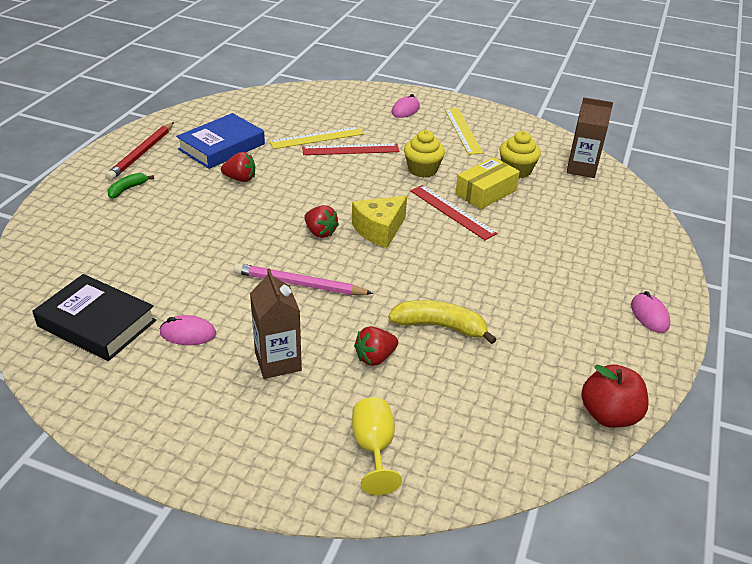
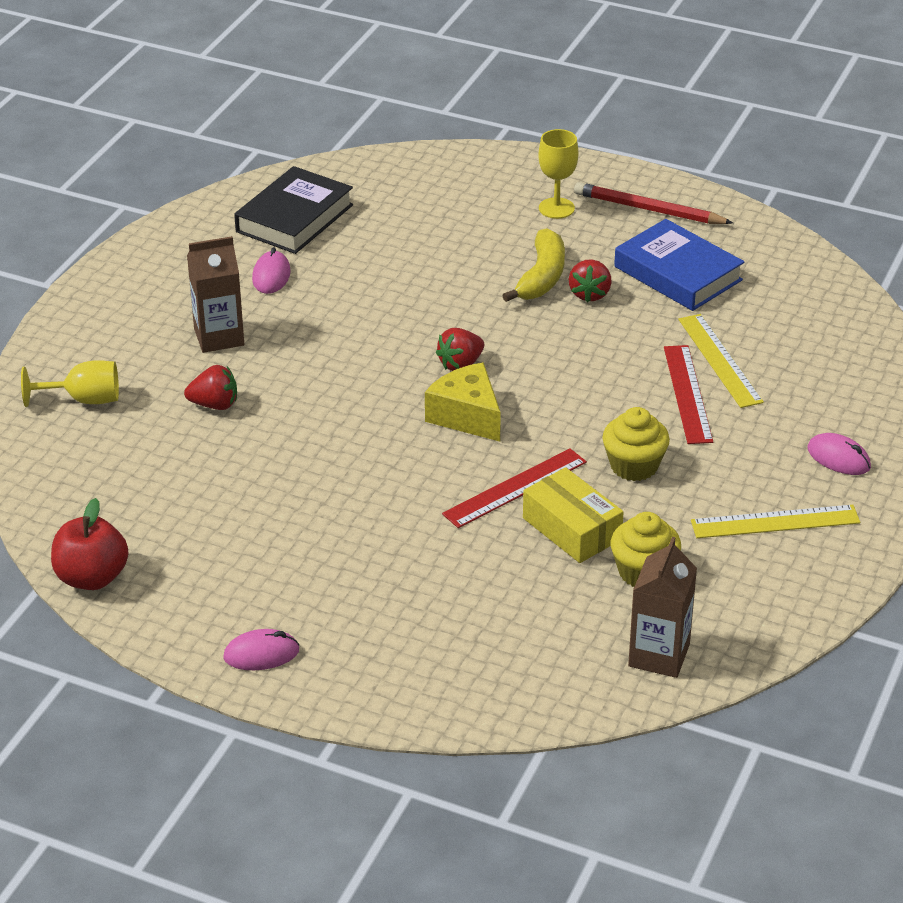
camera: 95 degrees right, 0 degrees up
(127, 189) = (556, 208): green banana -> yellow goblet
(299, 284) = (351, 349): pink pencil -> none
(375, 357) = (214, 405): red strawberry -> red strawberry turned 120 degrees clockwise
(440, 326) = (261, 457): yellow banana -> yellow banana (541, 277)

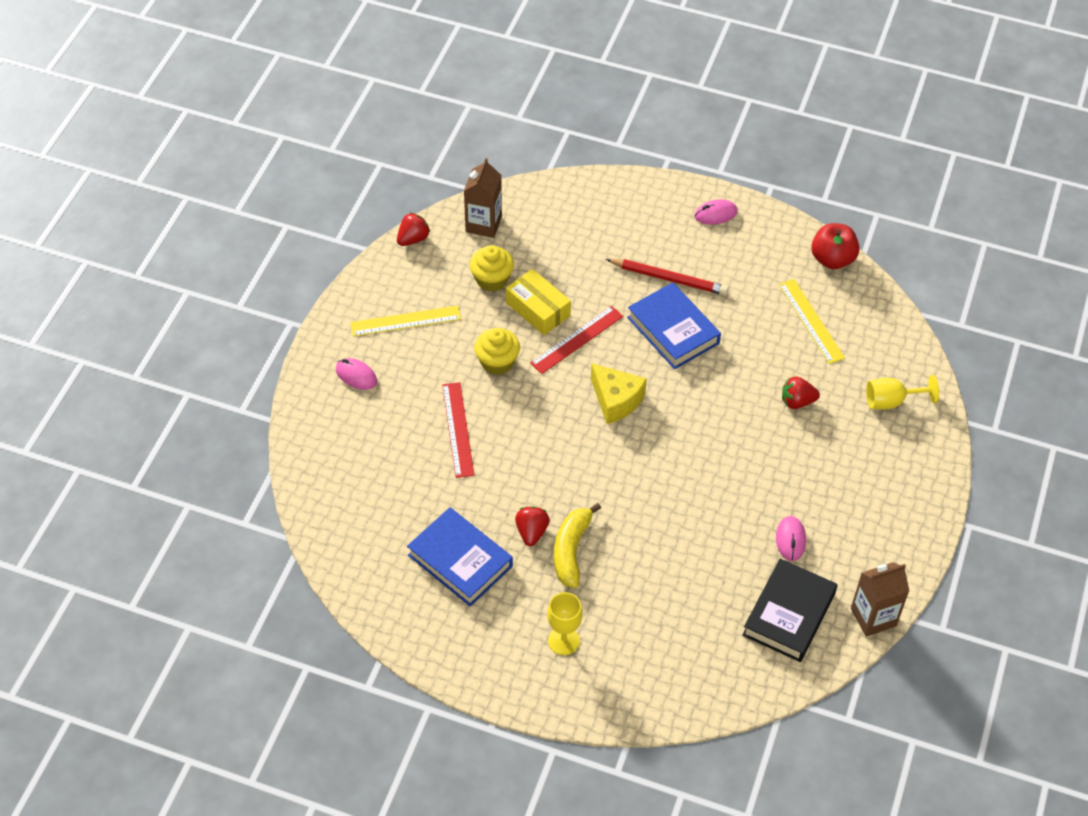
camera: 175 degrees right, 15 degrees up
(219, 337) = (813, 469): brown carton -> brown carton (873, 617)
(369, 493) = (673, 330): none -> blue book
(460, 364) = (626, 450): red strawberry -> red strawberry (413, 239)
(648, 209) = (483, 643): red pencil -> red pencil (669, 278)
(720, 360) = (432, 464): yellow ruler -> yellow ruler (811, 321)

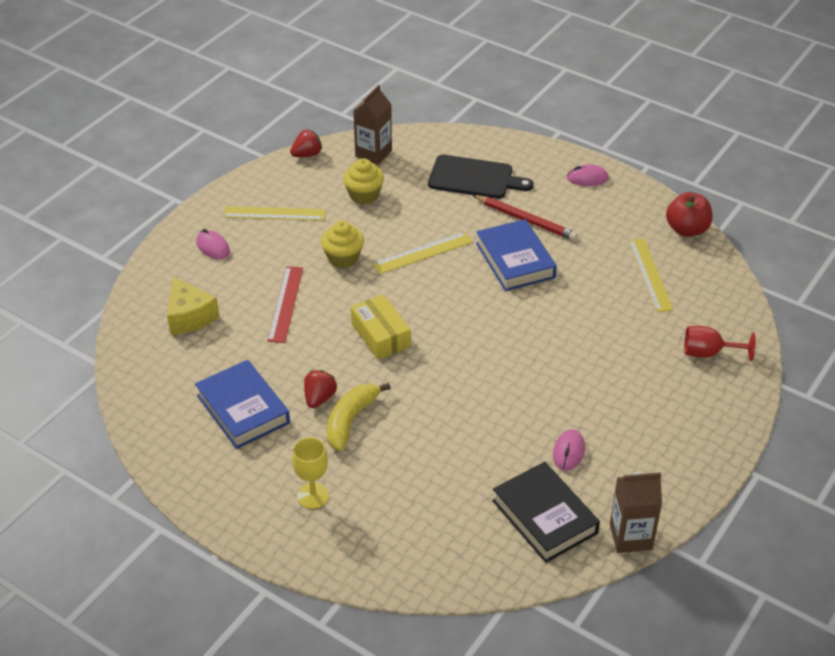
camera: 15 degrees right, 10 degrees down
(538, 309) = (396, 224): yellow box -> yellow box (380, 335)
(576, 339) = (422, 253): red ruler -> yellow ruler
(599, 236) = (474, 178): none -> black cutting board
(616, 400) = (440, 306): yellow cheese -> yellow cheese (189, 317)
(788, 614) = (544, 517): black book -> black book turned 75 degrees counterclockwise
(797, 401) = (614, 337): red strawberry -> none
(891, 401) = (708, 353): yellow goblet -> red goblet

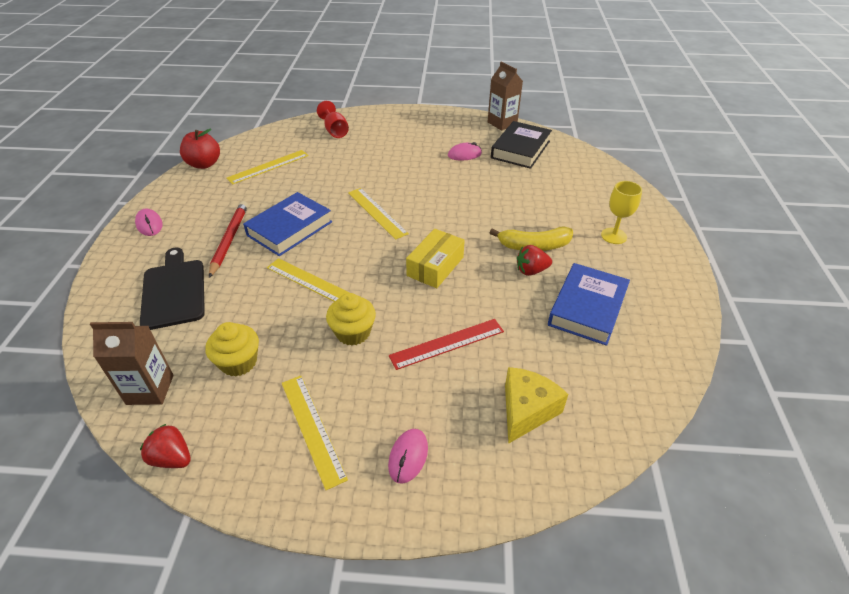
camera: 120 degrees left, 0 degrees up
(498, 328) = (377, 212): none -> yellow ruler

